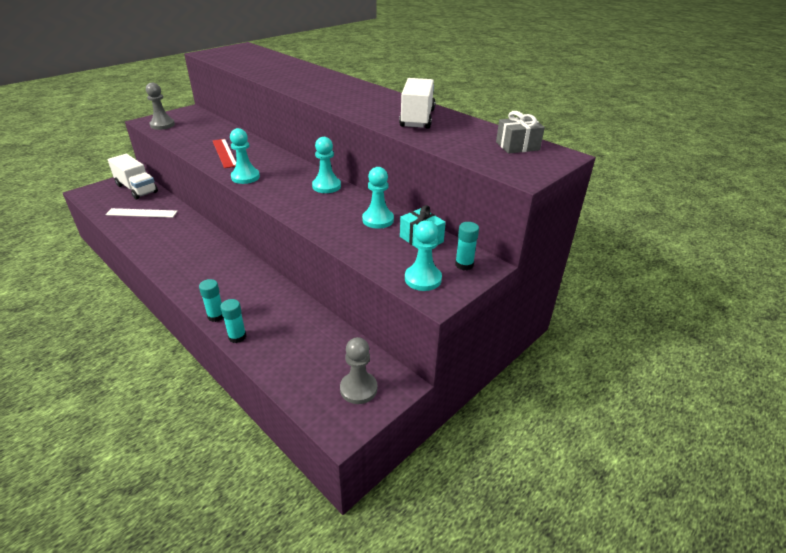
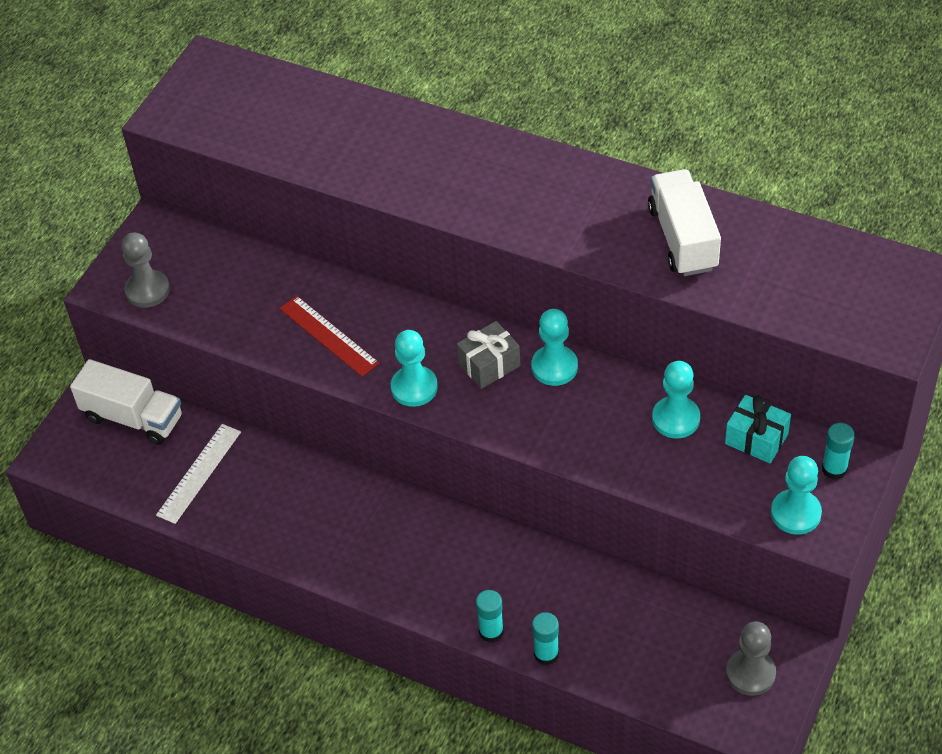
camera: 15 degrees left, 15 degrees up
(141, 213) = (199, 473): white ruler -> white ruler turned 45 degrees counterclockwise
(517, 146) = (856, 270): grey gift -> grey gift (489, 365)

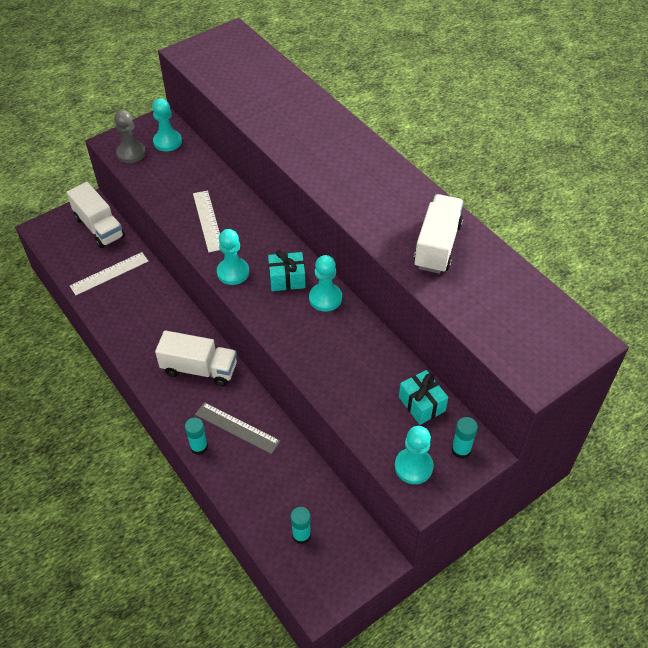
camera: 25 degrees right, 0 degrees up
(329, 335) = (208, 220): red ruler -> white ruler
(419, 538) = (199, 369): none -> white truck
(489, 365) = (287, 279): grey gift -> turquoise gift
(521, 585) = (237, 427): none -> grey ruler
(546, 654) = (221, 478): turquoise glue stick -> turquoise glue stick (301, 535)
(676, 419) = (378, 366): turquoise pawn -> turquoise pawn (167, 142)
(750, 673) = (338, 560): grey pawn -> none

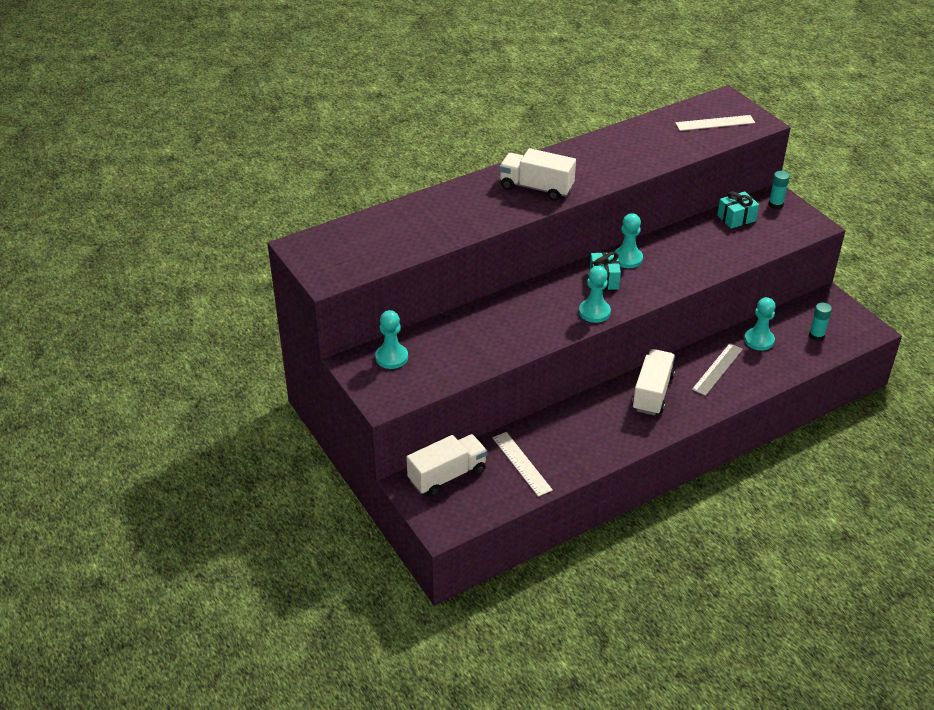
camera: 85 degrees left, 10 degrees down
(131, 153) = (406, 386): grey pawn -> none
(199, 447) = (740, 393): turquoise glue stick -> none
(208, 220) = (522, 327): white ruler -> white ruler (715, 123)
(413, 467) = (793, 227): turquoise pawn -> turquoise pawn (759, 340)
(437, 245) = (632, 148): white truck -> white truck (536, 188)

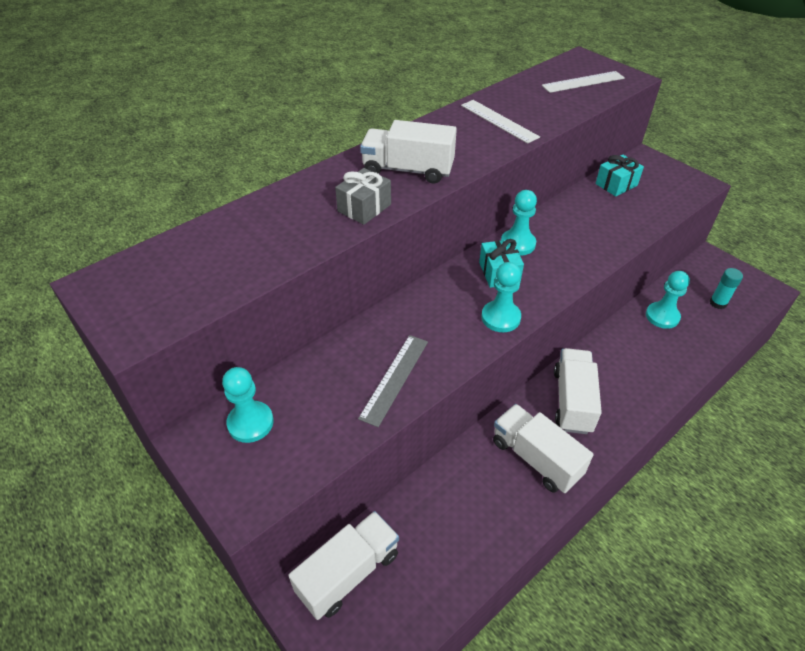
camera: 10 degrees left, 5 degrees up
(495, 214) = (364, 208): none -> grey gift
(521, 463) = (442, 535): white ruler -> white ruler (499, 121)
(608, 427) = (535, 458): none -> white truck
(717, 369) = (632, 359): grey ruler -> grey ruler (394, 378)
(775, 204) = (649, 166): turquoise glue stick -> none

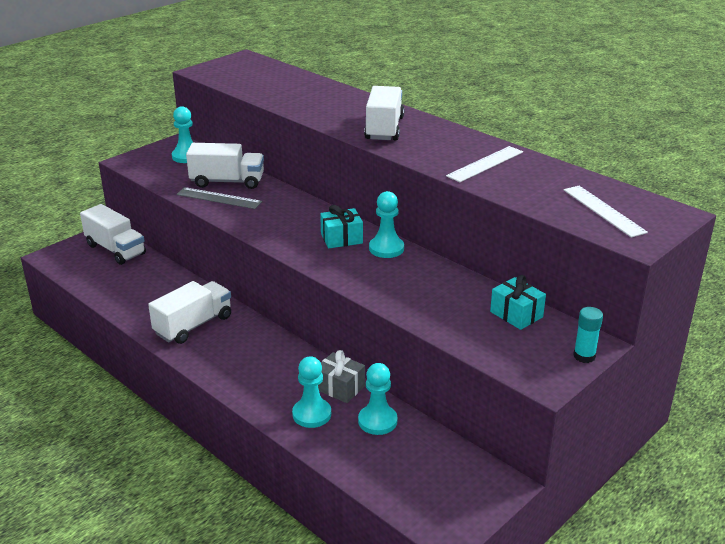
camera: 85 degrees right, 15 degrees down
(364, 208) = (328, 116): grey gift -> grey gift (340, 387)
(500, 317) = (283, 239): turquoise pawn -> turquoise pawn (312, 414)
(572, 401) = (254, 348): white truck -> white truck (227, 182)
(718, 303) = (409, 474): turquoise glue stick -> turquoise glue stick (584, 356)

